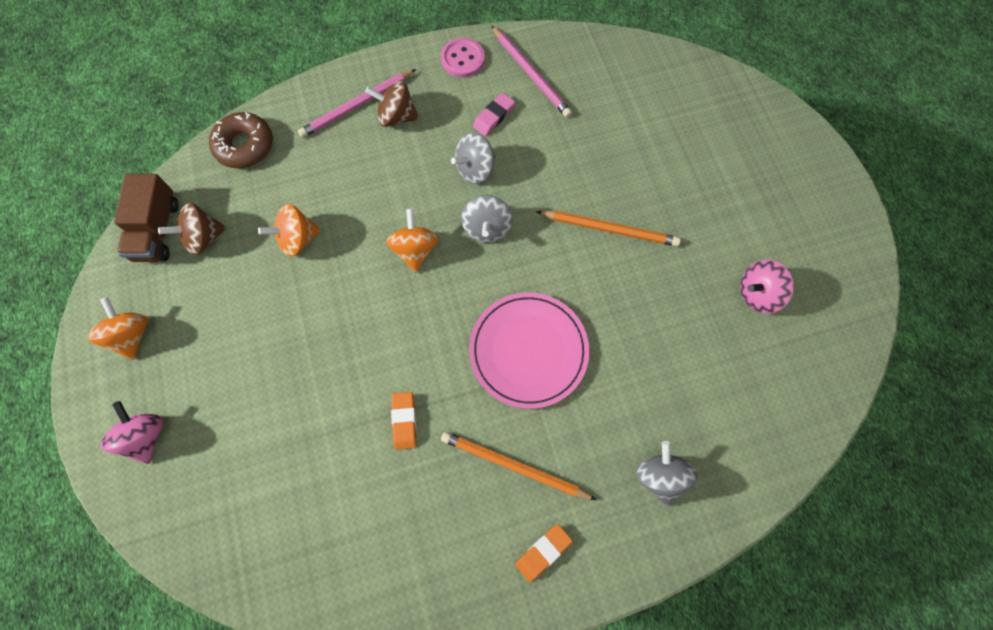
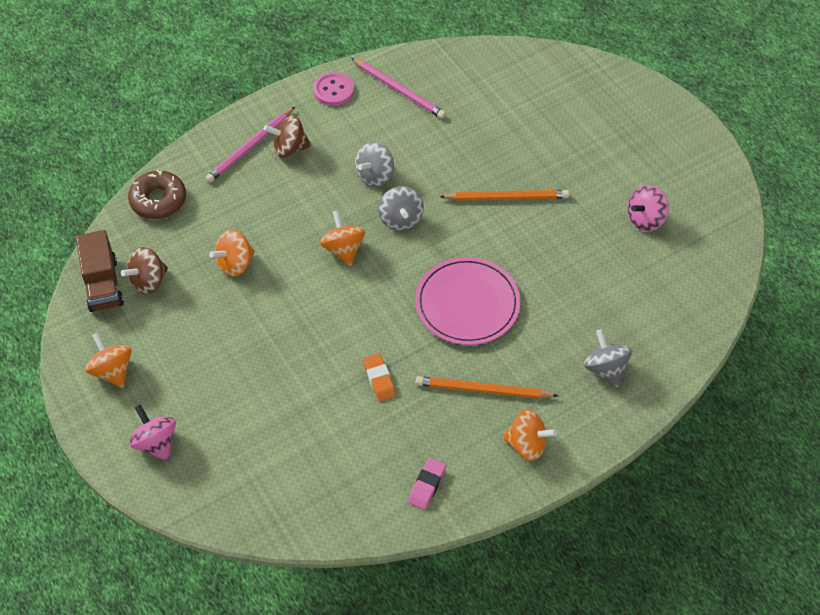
camera: 15 degrees left, 15 degrees down
(493, 117) = (377, 131): pink eraser -> pink eraser (427, 485)
(543, 552) = (527, 445): orange eraser -> orange spinning top

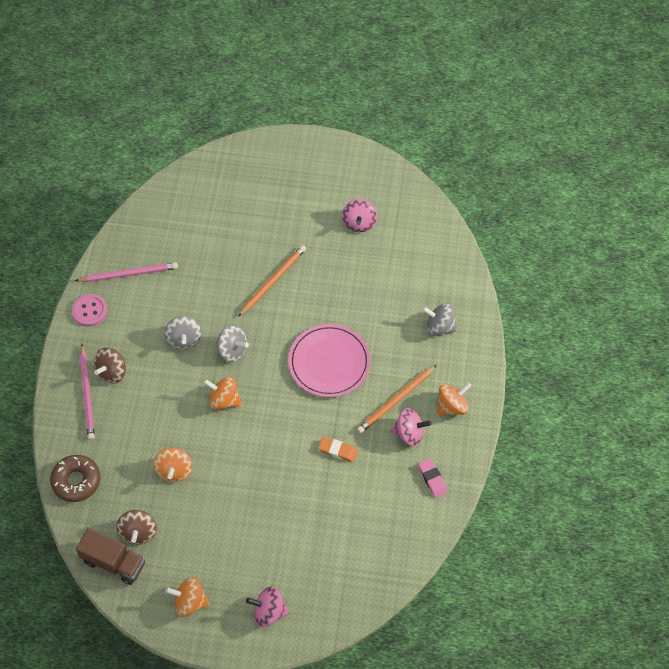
camera: 50 degrees left, 5 degrees up
(458, 428) = (409, 433): none -> pink spinning top

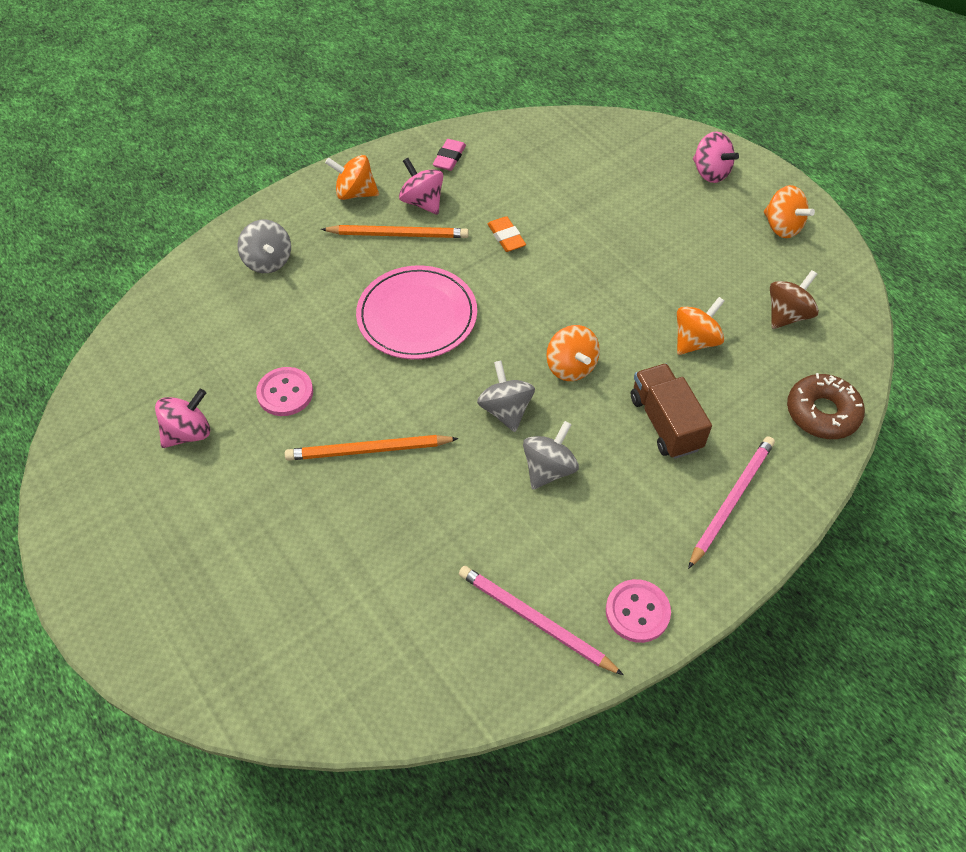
camera: 135 degrees left, 5 degrees down
(112, 372) = (676, 502): brown spinning top -> none
(114, 562) = (837, 308): brown truck -> brown truck (665, 423)
(341, 273) = (285, 393): none -> pink button

